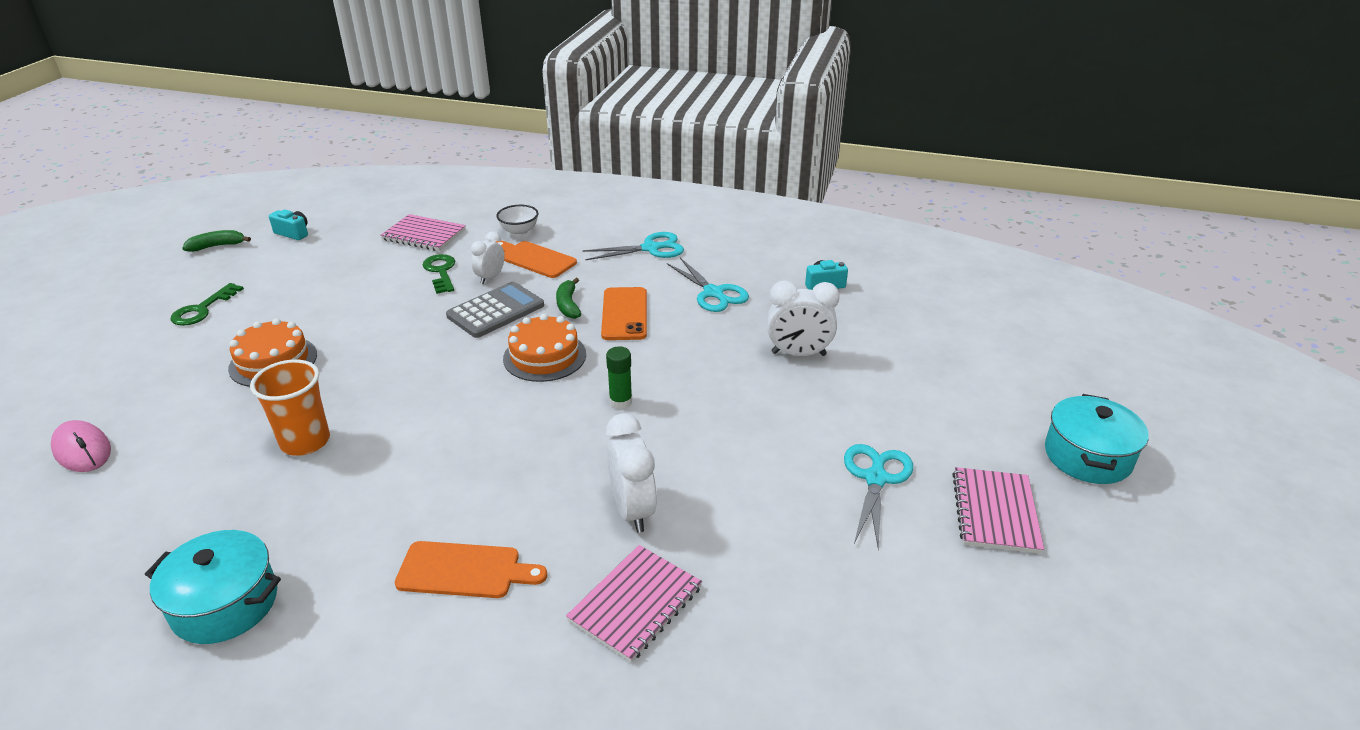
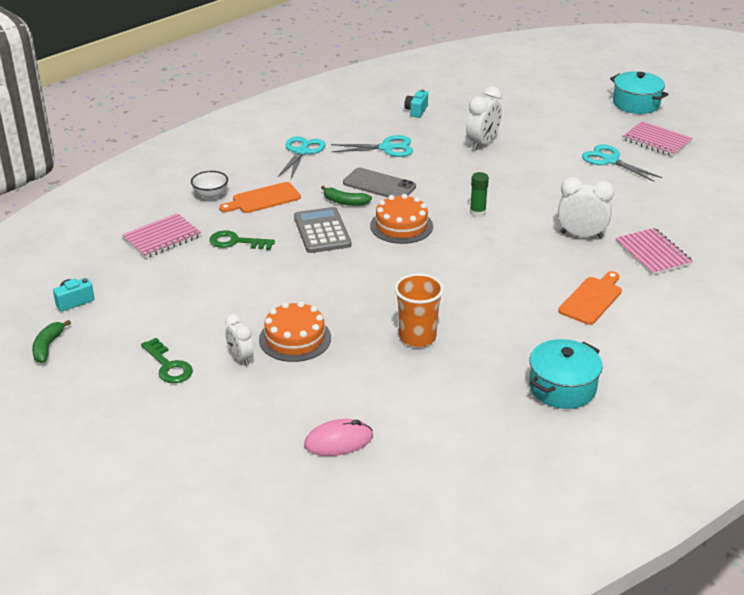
camera: 60 degrees left, 0 degrees up
(490, 278) = (270, 223): white clock -> white clock (240, 358)
(624, 314) = (379, 185): orange phone -> grey phone

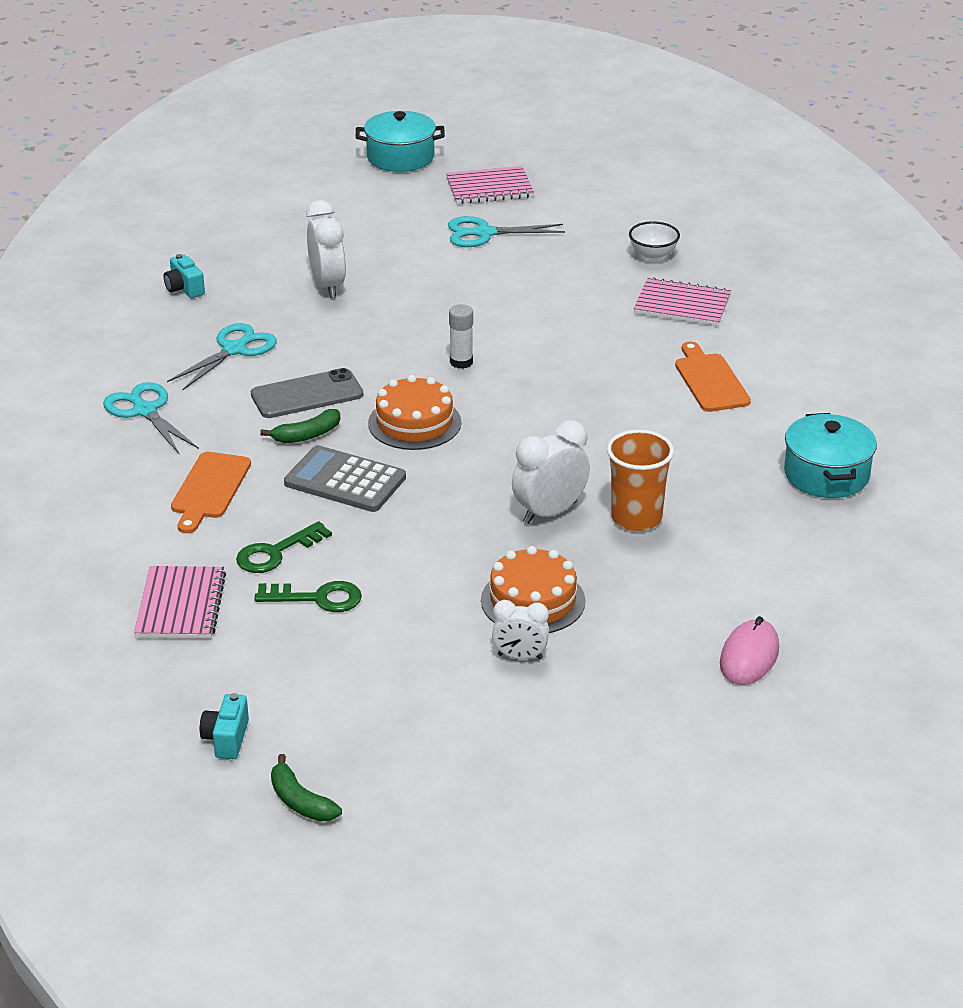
camera: 50 degrees left, 0 degrees up
(168, 366) = (467, 718): green key -> green key (317, 598)
(211, 195) = (138, 524): white bowl -> white bowl (653, 255)
(477, 212) = (461, 362): green glue stick -> white glue stick
(581, 235) = (594, 326): white clock -> white clock (550, 512)

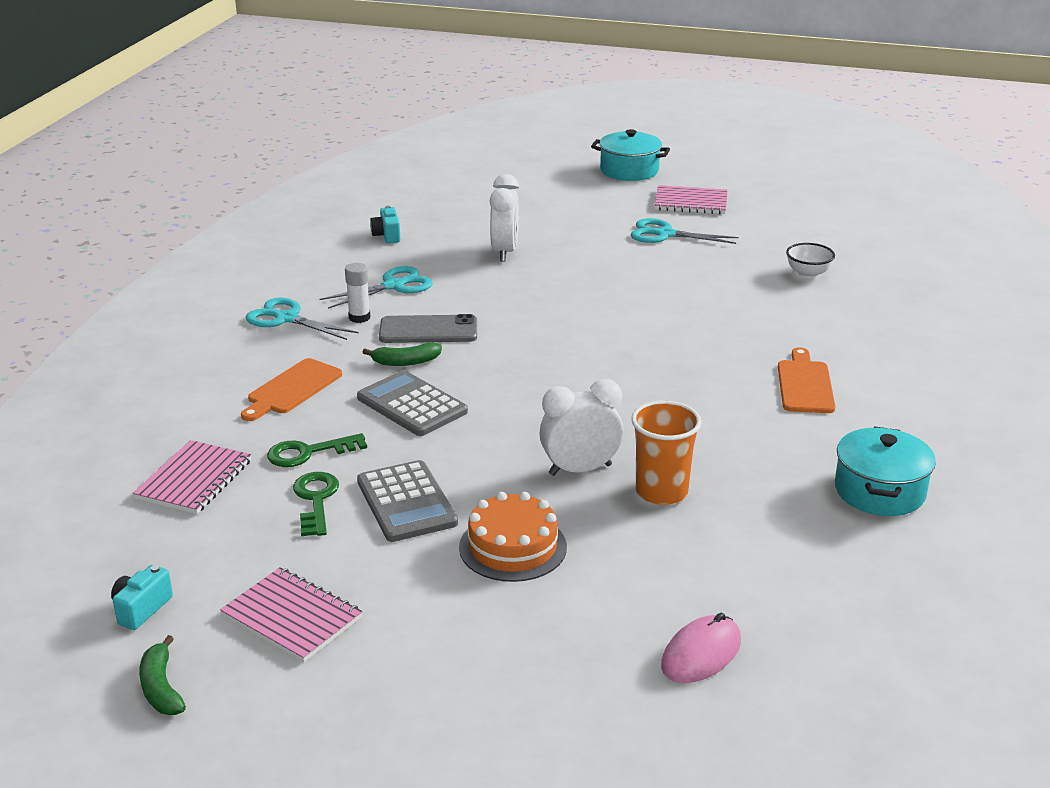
camera: 20 degrees right, 5 degrees down
(145, 411) = (287, 319): turquoise scissors -> turquoise scissors turned 45 degrees counterclockwise
(317, 598) = (316, 500): green key -> green key turned 120 degrees counterclockwise
(406, 581) = (406, 502): none -> grey calculator
(414, 423) = (506, 369): orange cake -> none
(461, 362) = (580, 328): white glue stick -> white glue stick (359, 317)
(520, 656) = (466, 598): white clock -> none
(682, 305) = (813, 317): pink notebook -> pink notebook (292, 617)

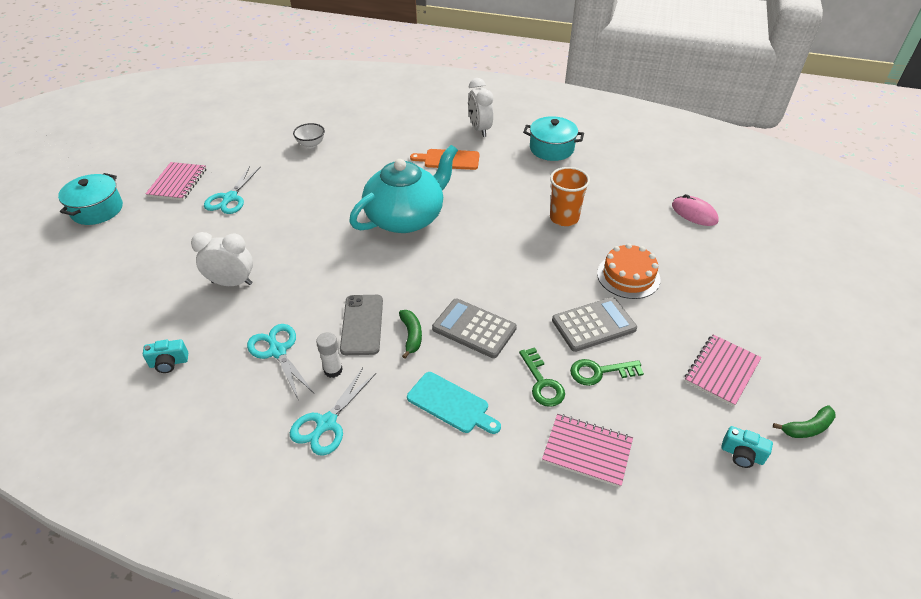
camera: 90 degrees left, 15 degrees up
(292, 389) = (451, 404): orange cutting board -> turquoise cutting board
(412, 405) = (474, 328): grey calculator -> grey calculator turned 75 degrees clockwise
(580, 470) = (546, 248): white clock -> white clock (479, 129)
(642, 352) = (406, 217): none -> turquoise teapot

